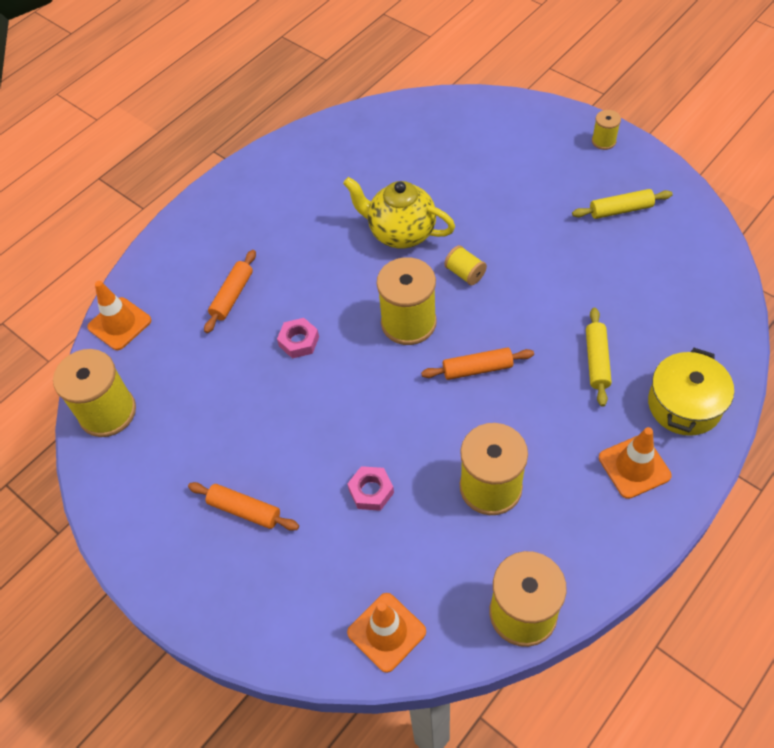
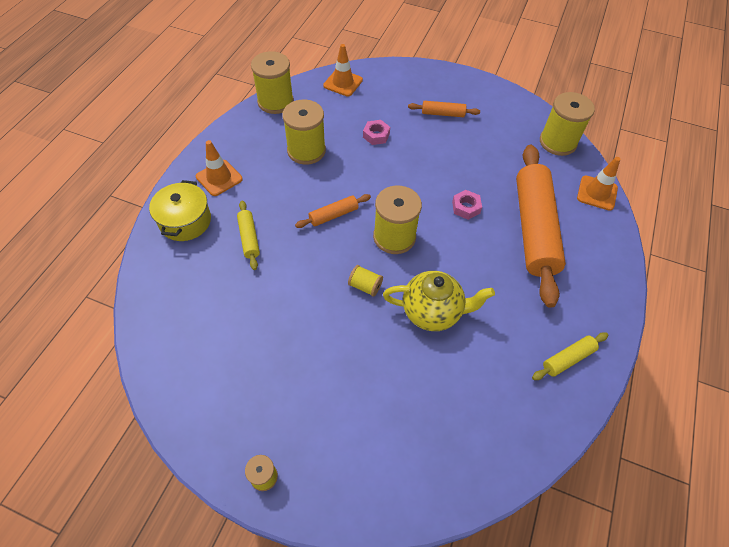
camera: 155 degrees right, 0 degrees up
(232, 296) = (534, 229): orange rolling pin -> orange rolling pin, size x2.33
(620, 210) = (239, 383): yellow rolling pin -> yellow rolling pin (568, 359)

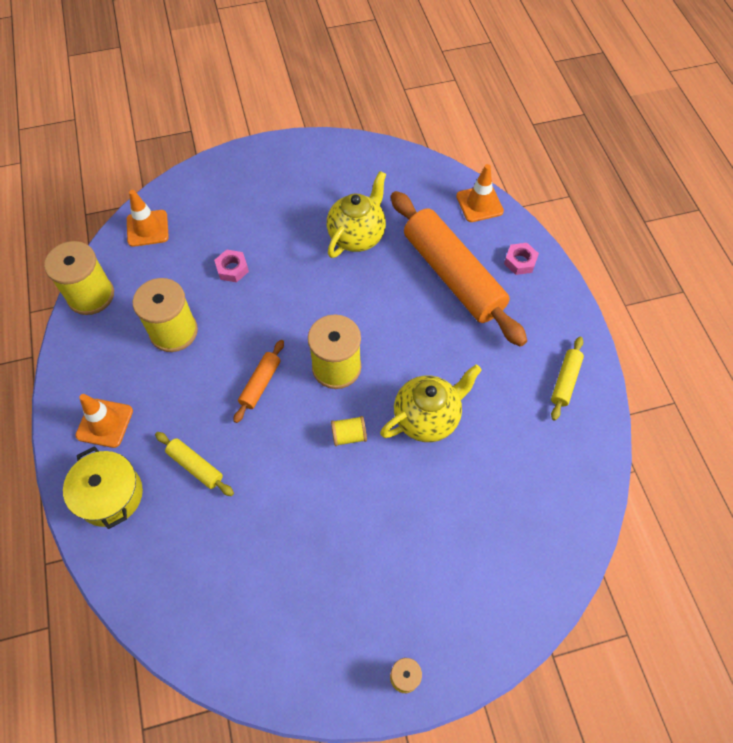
camera: 35 degrees left, 5 degrees up
(443, 114) = (280, 203): orange rolling pin -> none
(466, 207) = (378, 293): pink nut -> pink nut (520, 262)
(481, 163) = (357, 236): none -> yellow teapot
(557, 142) = (409, 170): yellow spool -> none

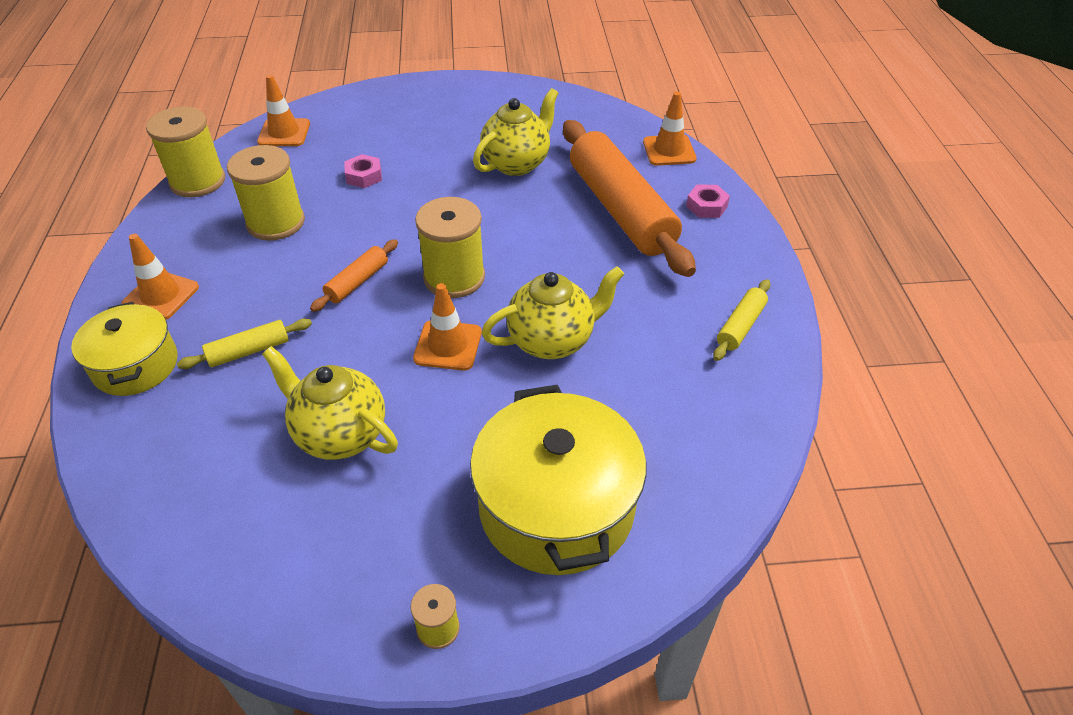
camera: 10 degrees right, 15 degrees down
(195, 466) = (249, 351): yellow rolling pin -> yellow rolling pin turned 75 degrees counterclockwise
(290, 531) = (340, 434): none -> yellow teapot
(349, 435) = (448, 345): yellow spool -> orange traffic cone
(463, 566) = (556, 507): none -> yellow pot

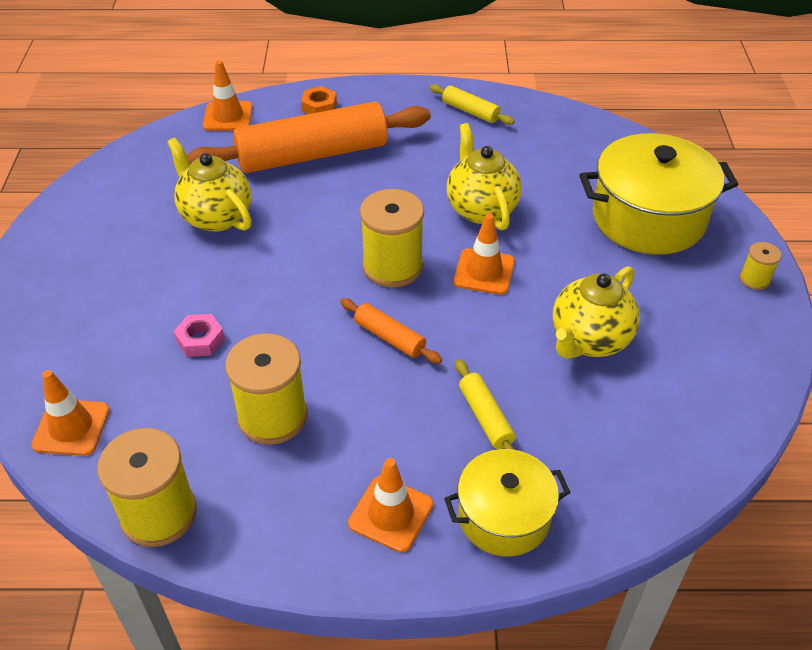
camera: 85 degrees left, 0 degrees up
(706, 206) = (319, 107): pink nut -> orange nut

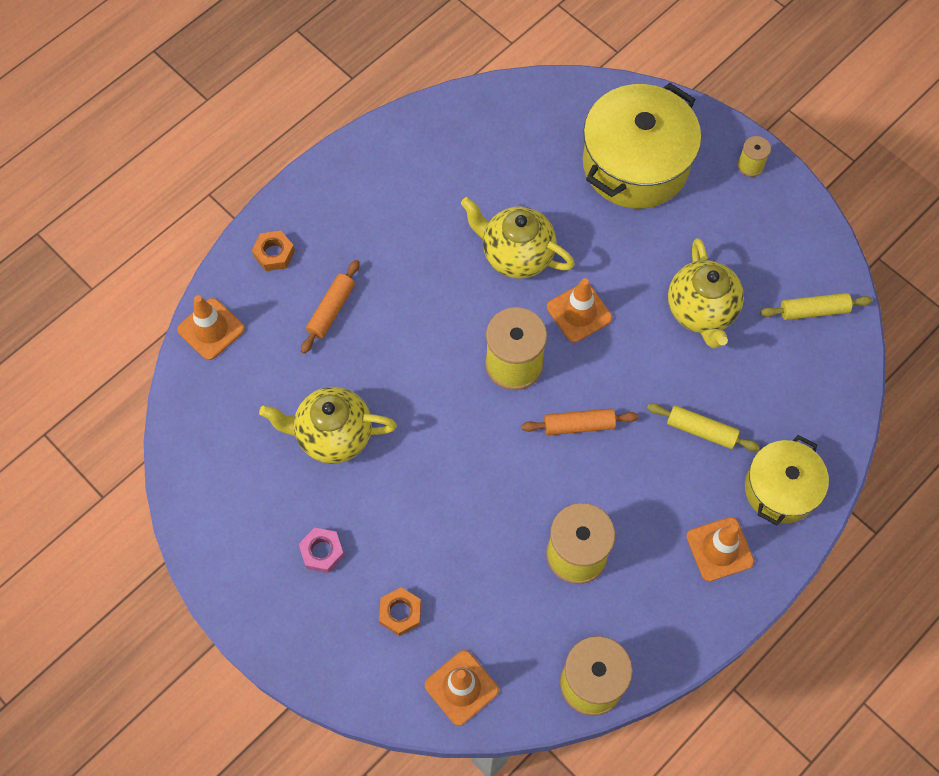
camera: 45 degrees left, 20 degrees up
(104, 346) = (400, 613): none -> orange nut
(200, 340) = (459, 545): pink nut -> pink nut (322, 552)
(312, 155) = (331, 310): orange rolling pin -> orange rolling pin, size x0.43
(470, 111) = (401, 157): yellow rolling pin -> yellow rolling pin (813, 310)

